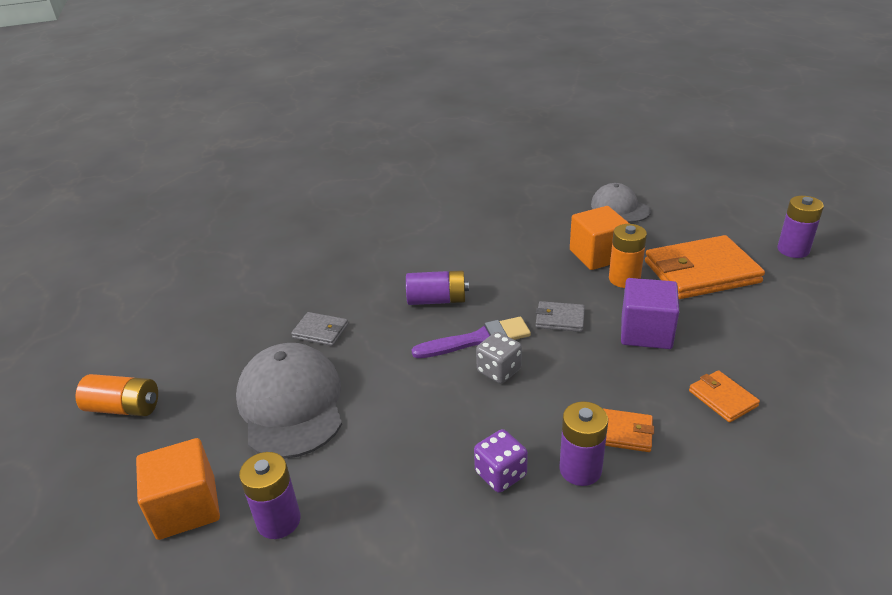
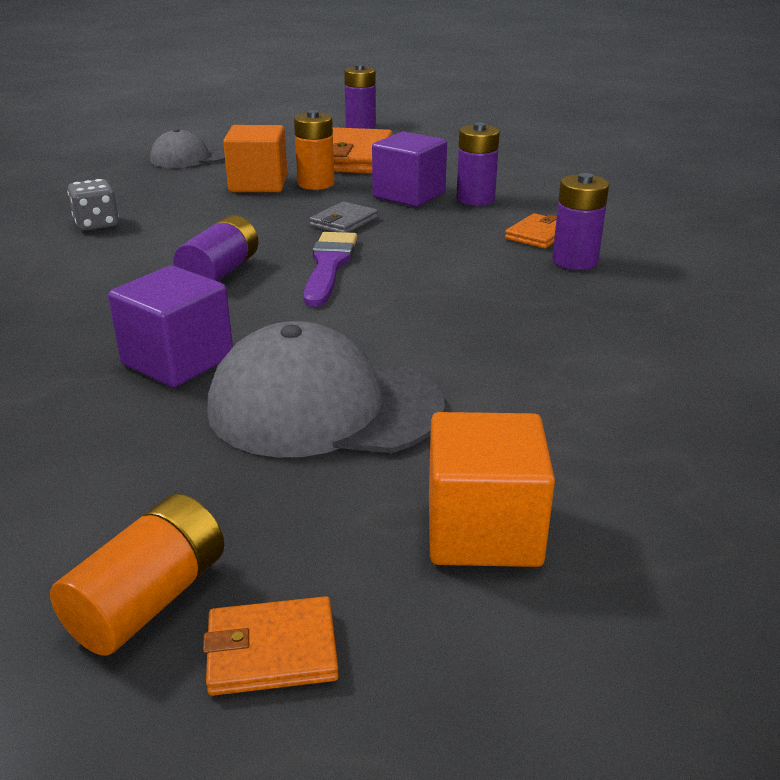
camera: 70 degrees left, 5 degrees down
(278, 520) = (555, 445): purple battery -> purple battery (475, 199)
(320, 331) = (178, 360): grey wallet -> purple cube
(499, 370) = (396, 266): grey dice -> grey dice (97, 224)
(500, 474) = (558, 296): purple dice -> none
(722, 398) = (525, 192): orange wallet -> orange wallet (271, 651)

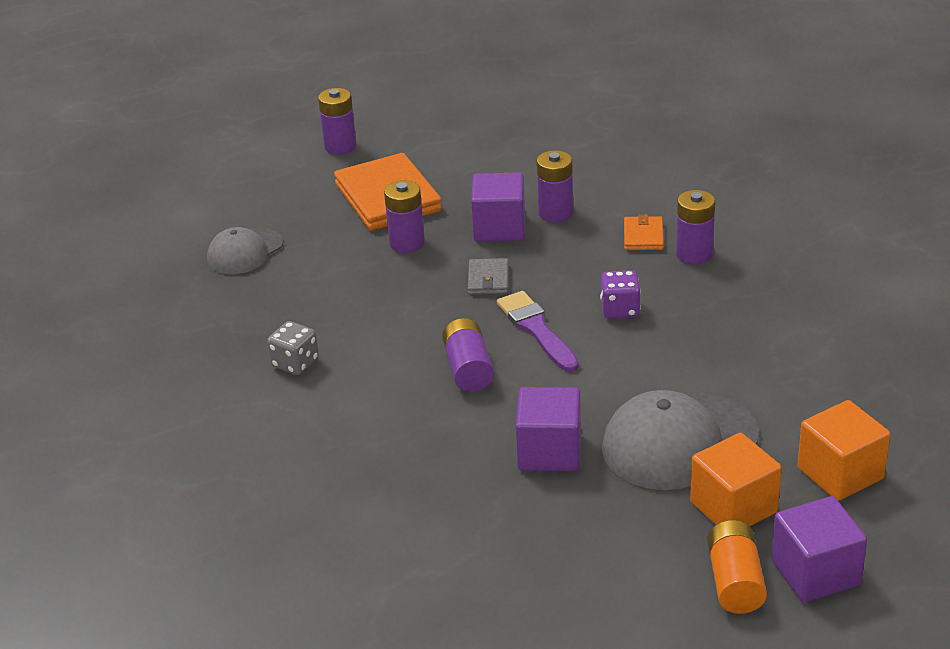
camera: 30 degrees left, 5 degrees up
(258, 184) = (359, 262): orange cube -> orange cube (733, 507)
(271, 651) = (815, 572): orange wallet -> purple cube
(316, 184) = (407, 243): orange battery -> purple battery
(434, 277) = (620, 309): none -> purple dice

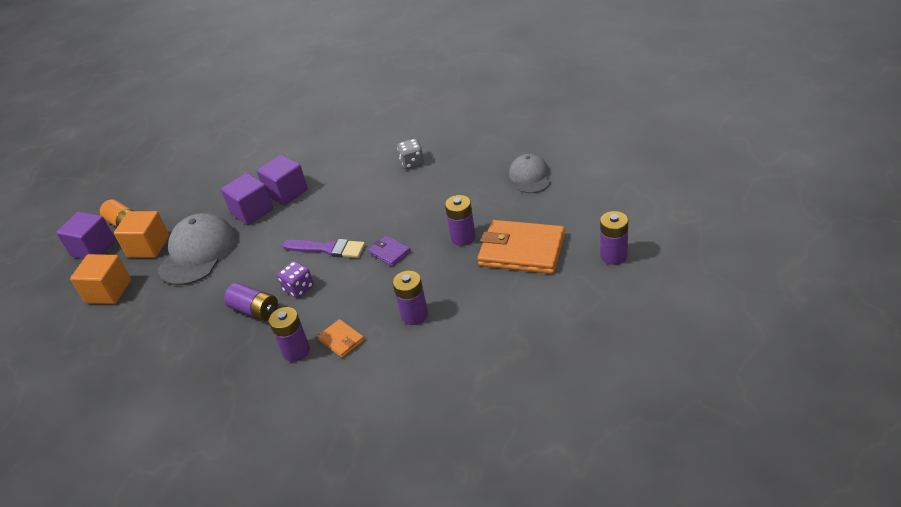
camera: 135 degrees right, 5 degrees up
(468, 369) = (333, 212): purple battery -> purple battery (255, 310)
(488, 279) = (389, 252): grey wallet -> purple wallet
(499, 228) = (430, 282): purple cube -> purple cube (286, 192)

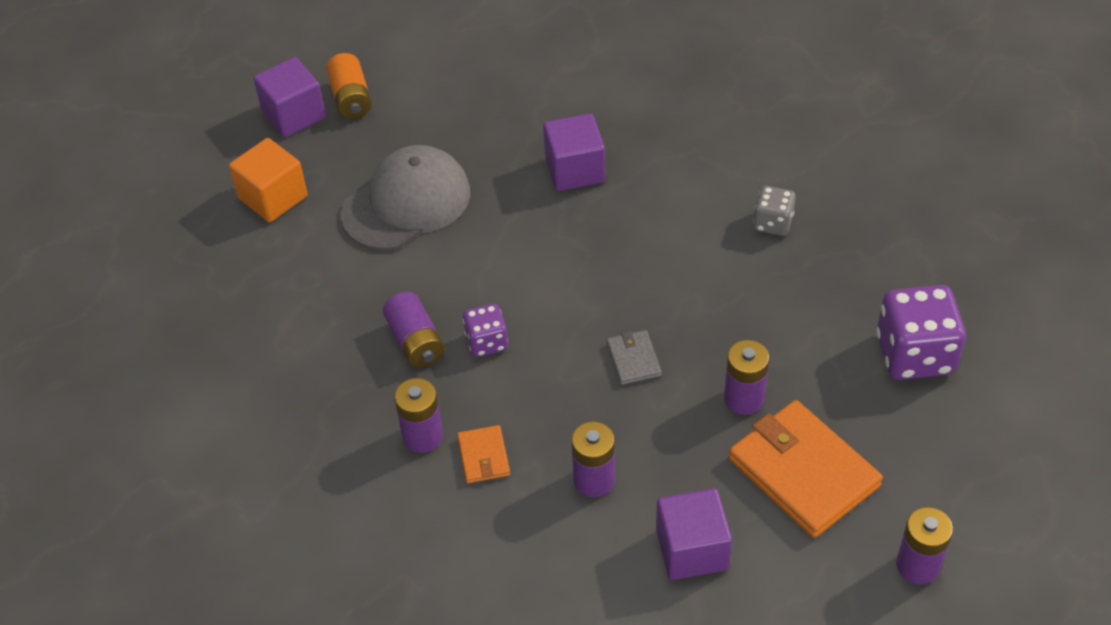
camera: 30 degrees right, 10 degrees up
(148, 246) = (356, 153): orange cube -> none
(252, 211) = (512, 175): purple cube -> purple cube (692, 549)
(328, 249) = (562, 302): purple brush -> none
(389, 252) = (633, 359): purple wallet -> grey wallet
(530, 176) = (914, 354): grey cap -> purple dice

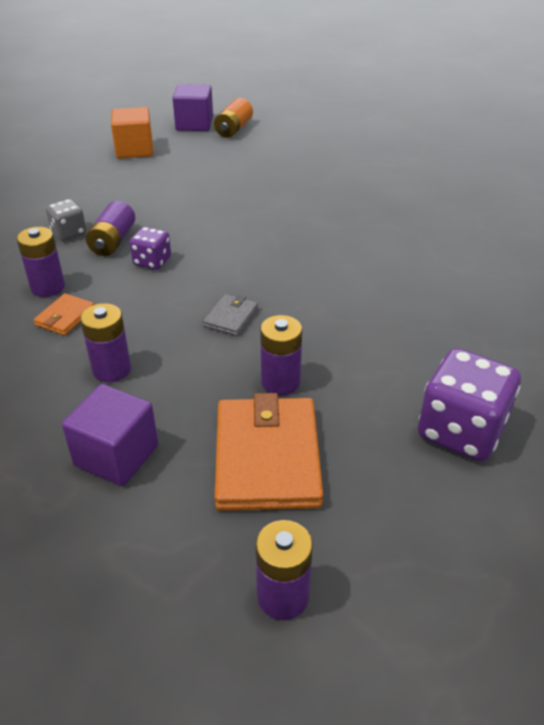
camera: 35 degrees right, 10 degrees down
(406, 203) = (200, 180): grey cap -> none
(574, 170) = (322, 207): purple cube -> none
(772, 223) = (431, 292): grey dice -> grey dice (69, 233)

